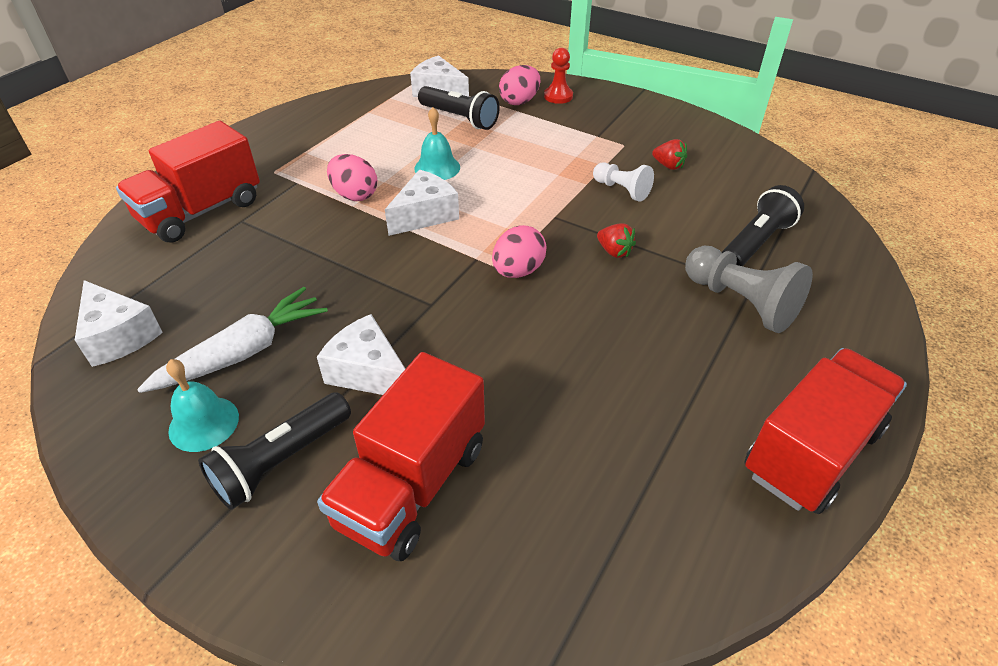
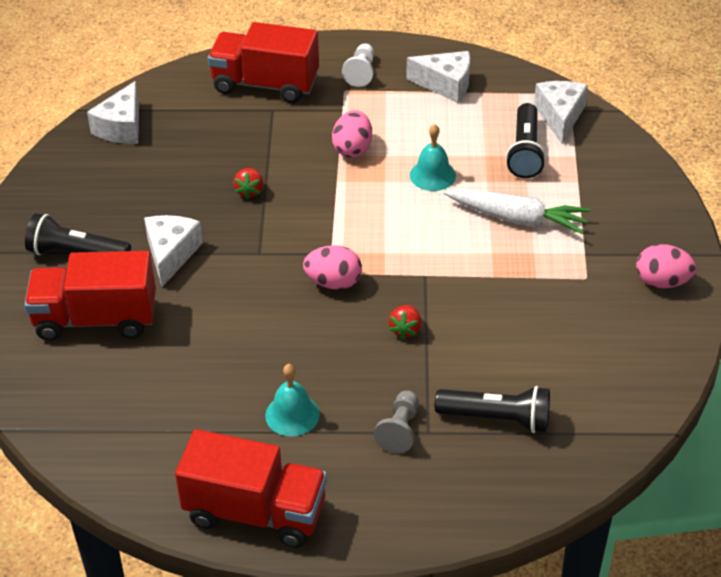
camera: 60 degrees right, 0 degrees up
(204, 423) = (81, 206): turquoise bell -> turquoise bell (292, 415)
(243, 352) = (147, 188): white carrot -> white carrot (517, 218)
(425, 215) = (360, 199): white cheese -> white cheese (445, 85)
(519, 101) = (596, 176): pink egg -> pink egg (662, 282)
(558, 96) = (634, 198): red pawn -> none
(621, 190) = (503, 303): white pawn -> white pawn (361, 73)
(668, 166) = (576, 321): red strawberry -> red strawberry (250, 191)
(740, 302) = (400, 430): grey pawn -> grey pawn, size x0.61

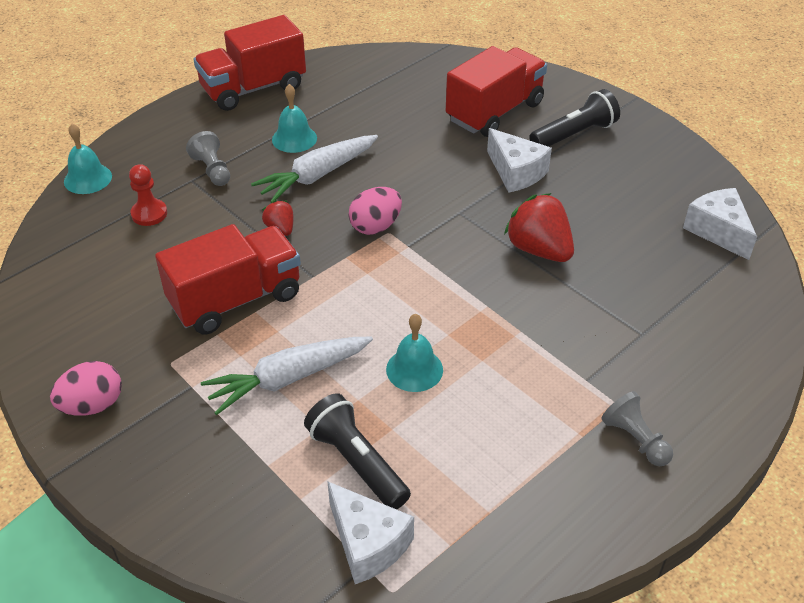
camera: 135 degrees right, 0 degrees up
(250, 191) = (539, 250): red strawberry -> red strawberry, size x1.90
(265, 84) = (691, 355): red truck -> red truck (236, 299)
(320, 359) = (317, 175): none -> white carrot
(352, 149) = (518, 345): pink egg -> none
(361, 73) = (635, 439): white pawn -> grey pawn
(445, 85) = (536, 492): white cheese -> none
(497, 419) = (149, 214): black flashlight -> red pawn
(520, 502) = (88, 178): none -> turquoise bell

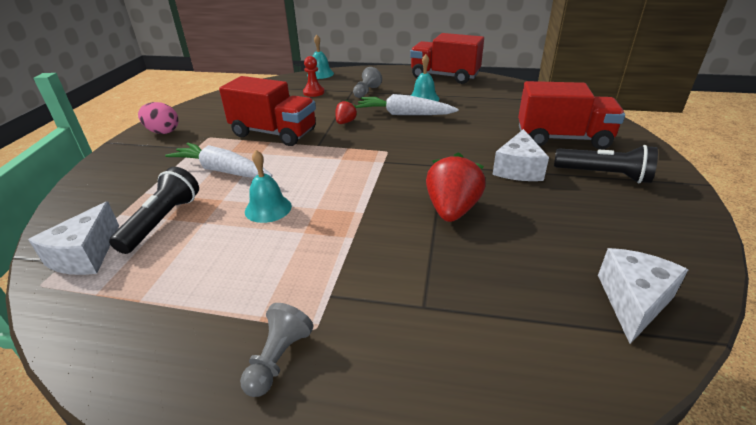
camera: 55 degrees right, 10 degrees down
(375, 226) = (386, 145): pink egg -> none

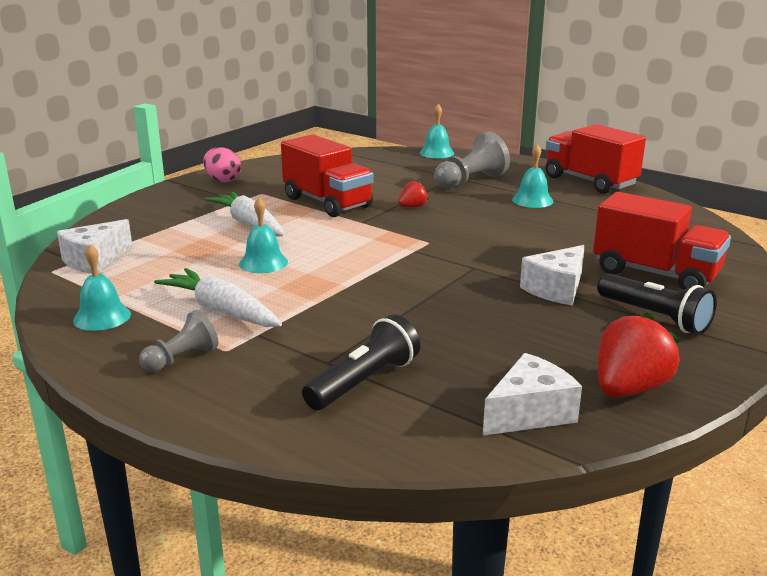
camera: 25 degrees right, 10 degrees down
(144, 331) = (102, 317): none -> turquoise bell
(162, 221) = (168, 251): black flashlight -> black flashlight (364, 382)
(313, 92) = (408, 171): red pawn -> none
(366, 92) = (470, 181): grey pawn -> grey pawn, size x1.63
(404, 114) = (488, 212): white carrot -> white carrot (221, 311)
(452, 210) = (437, 305): red strawberry -> red strawberry (629, 389)

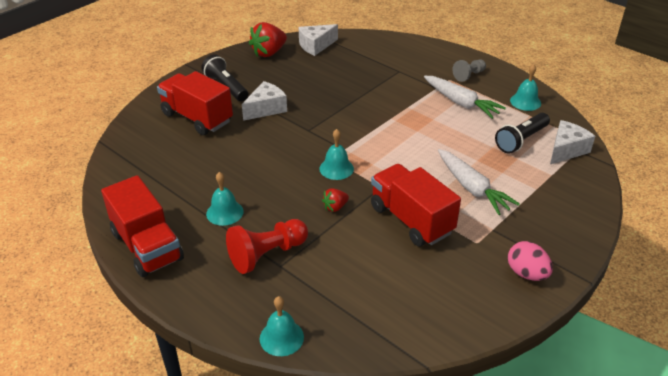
camera: 175 degrees left, 15 degrees up
(263, 263) = (448, 141): turquoise bell -> turquoise bell (336, 168)
(364, 382) = (382, 61): black flashlight -> black flashlight (521, 140)
(470, 181) = (267, 254): grey pawn -> red pawn

